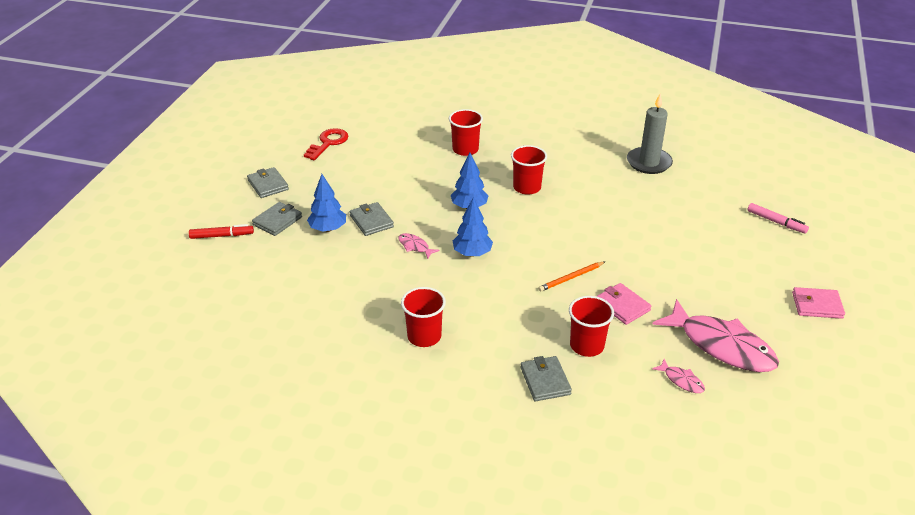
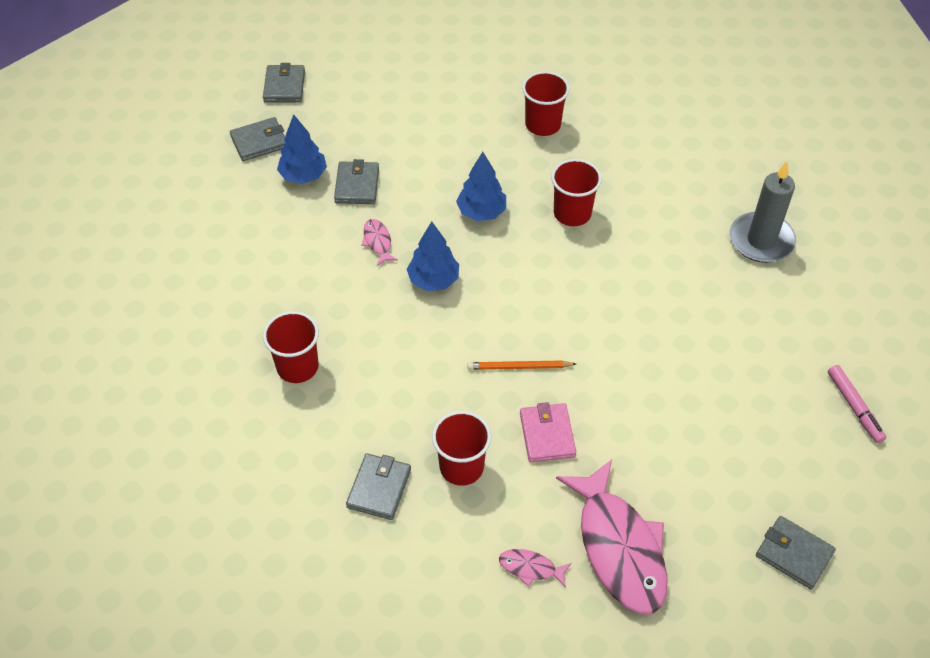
camera: 30 degrees right, 15 degrees up
(222, 236) = (190, 137): red marker -> none
(328, 143) = (391, 51): red key -> none
(681, 380) = (530, 568): pink fish -> pink fish turned 120 degrees clockwise
(817, 305) = (794, 554): pink wallet -> grey wallet

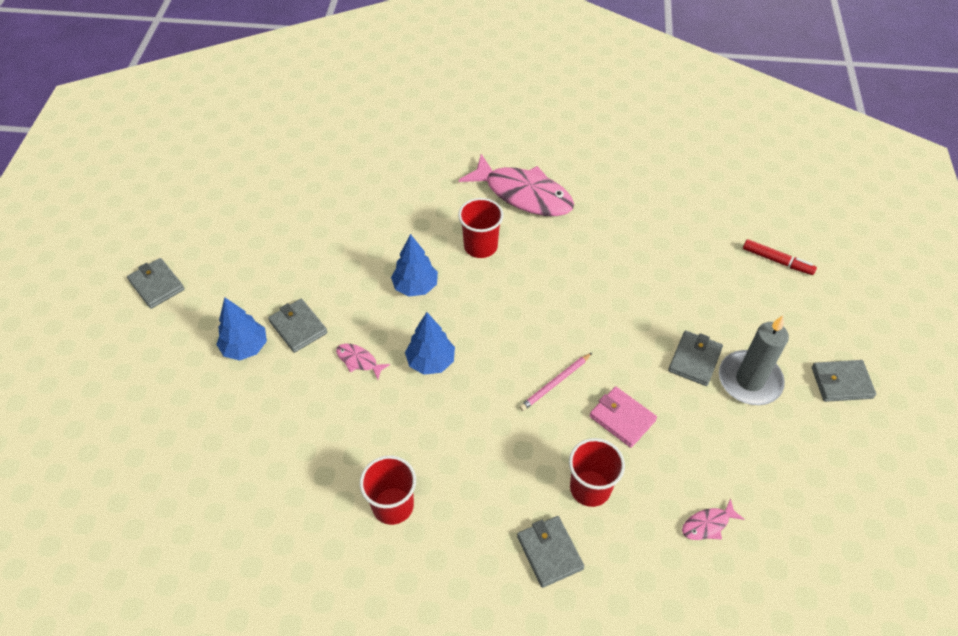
camera: 40 degrees left, 0 degrees up
(259, 142) = (178, 344): grey wallet -> grey wallet (694, 360)
(519, 367) = (555, 383): orange pencil -> pink pencil
(543, 124) = (396, 194): red cup -> none
(619, 548) = (744, 463): pink fish -> pink fish (523, 194)
(761, 240) = (618, 187): grey candle -> grey candle (749, 380)
(854, 407) = (777, 261): pink marker -> red marker

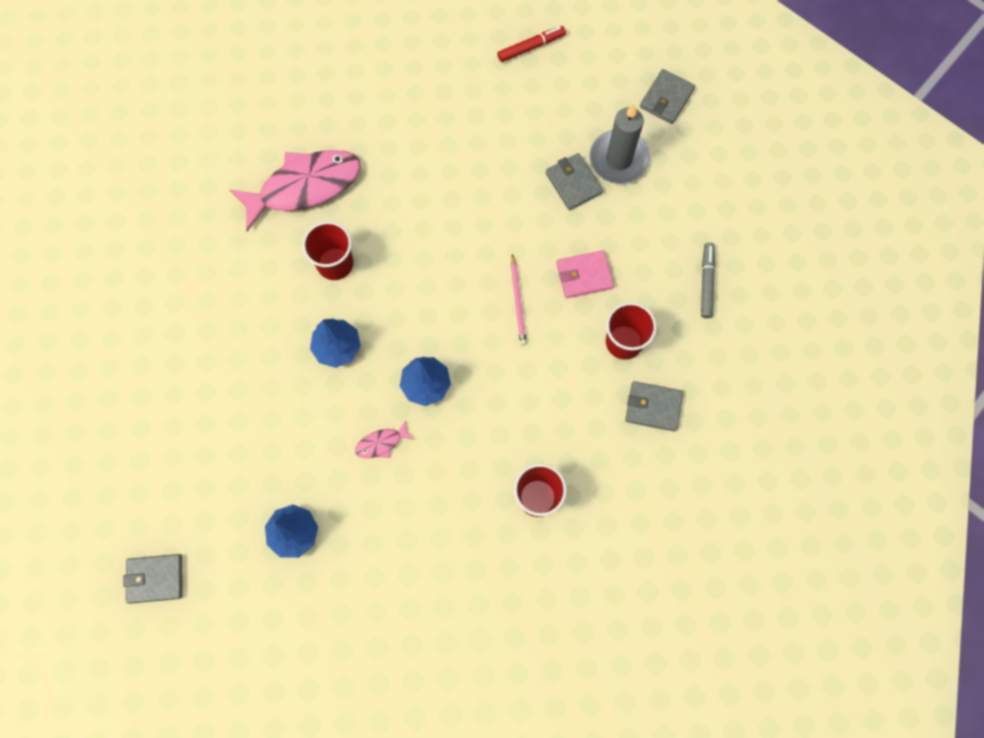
camera: 55 degrees left, 20 degrees up
(298, 327) = (306, 474): grey wallet -> none
(707, 524) = (706, 282): pink fish -> grey marker

